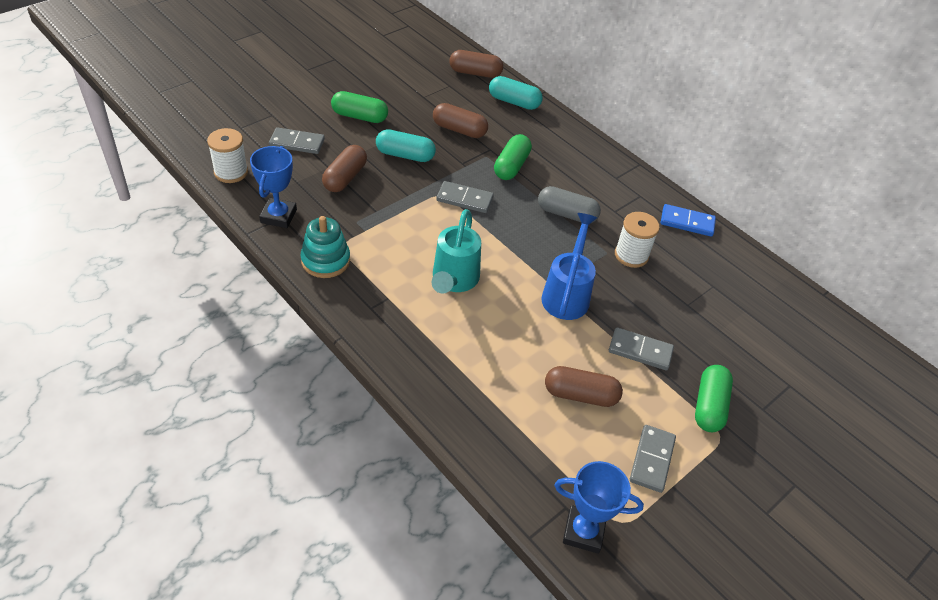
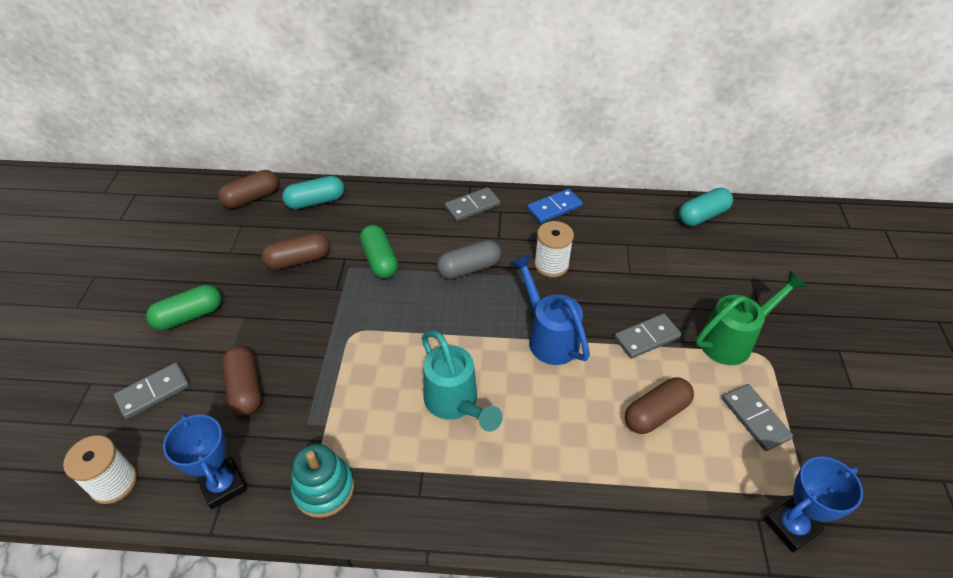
camera: 40 degrees left, 0 degrees up
(405, 155) = (277, 321): turquoise capsule -> turquoise capsule (702, 216)
(464, 199) = (377, 320): grey domino -> grey domino (472, 206)
(709, 406) = (733, 340): green capsule -> green watering can

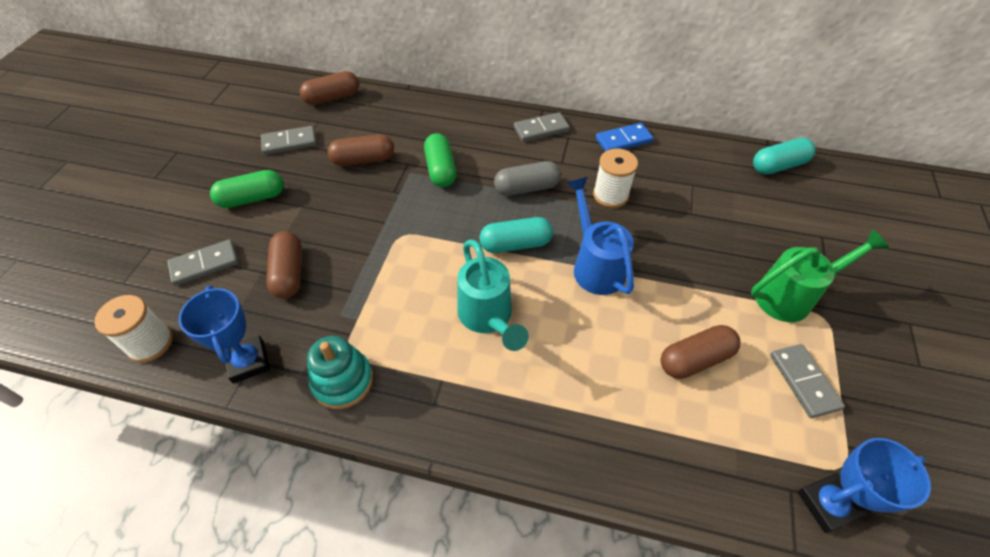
camera: 10 degrees right, 5 degrees up
(315, 201) = (391, 108): turquoise capsule -> turquoise capsule (515, 244)
(647, 337) = (698, 280): grey domino -> grey domino (289, 142)

